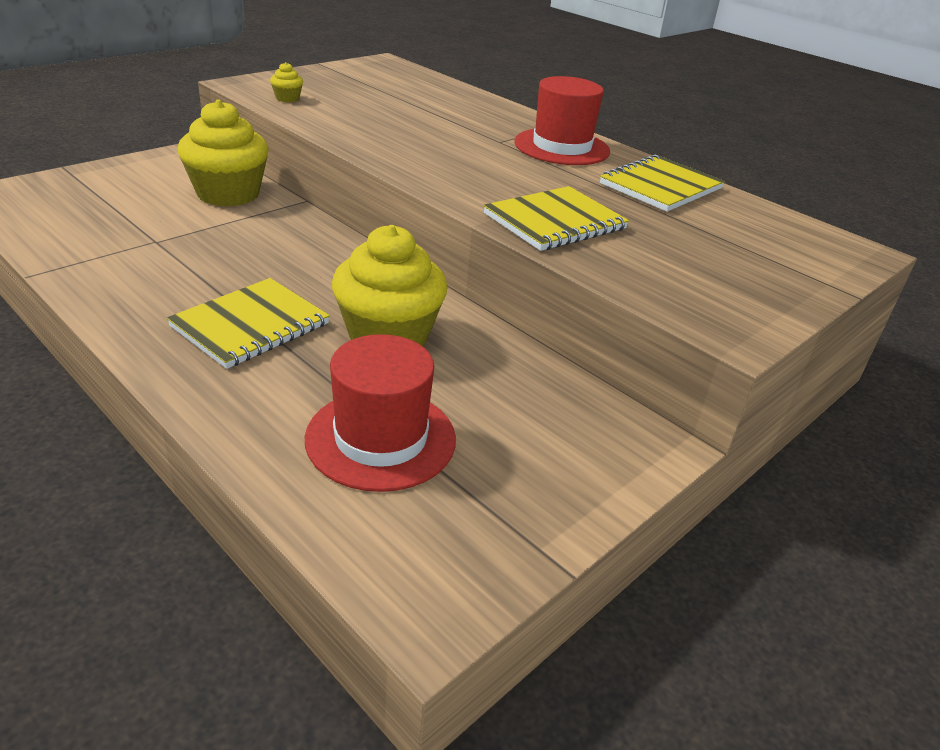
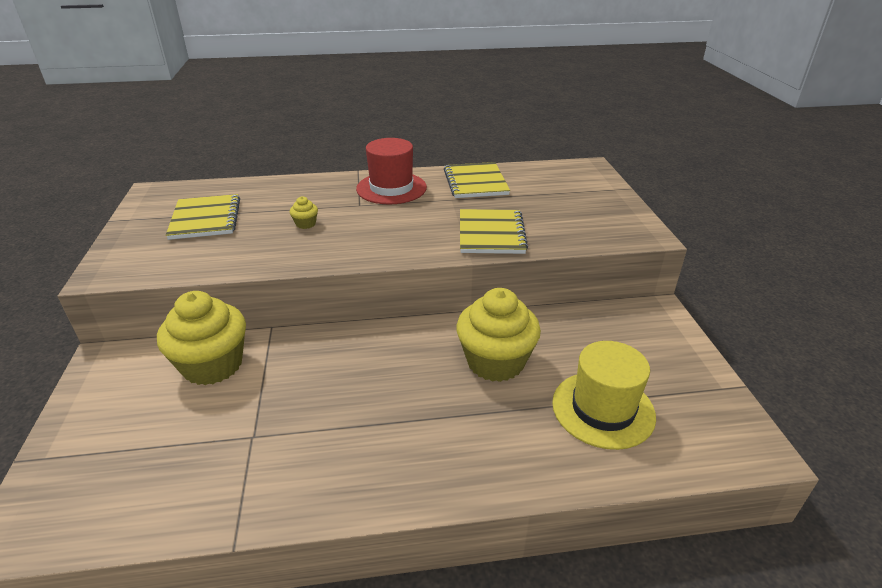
camera: 50 degrees left, 0 degrees up
(250, 325) = (433, 423): yellow notebook -> yellow notebook (205, 219)
(287, 98) = (170, 261): yellow cupcake -> yellow cupcake (305, 224)
(381, 438) = (603, 409): red hat -> yellow hat

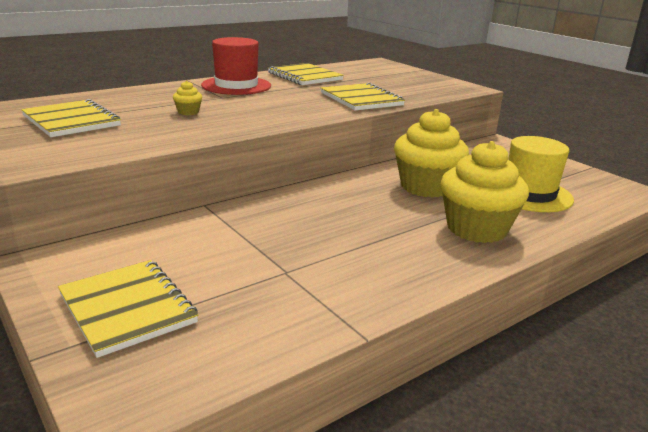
camera: 30 degrees left, 10 degrees down
(109, 433) = (127, 308): none -> yellow notebook
(213, 365) = (178, 239): yellow cupcake -> yellow cupcake (476, 229)

